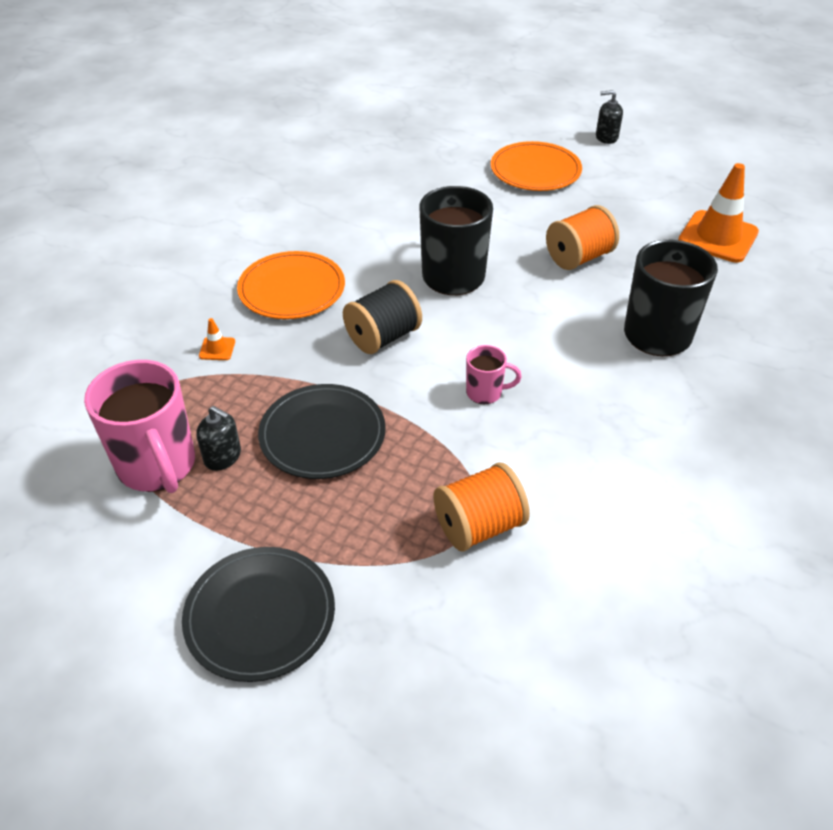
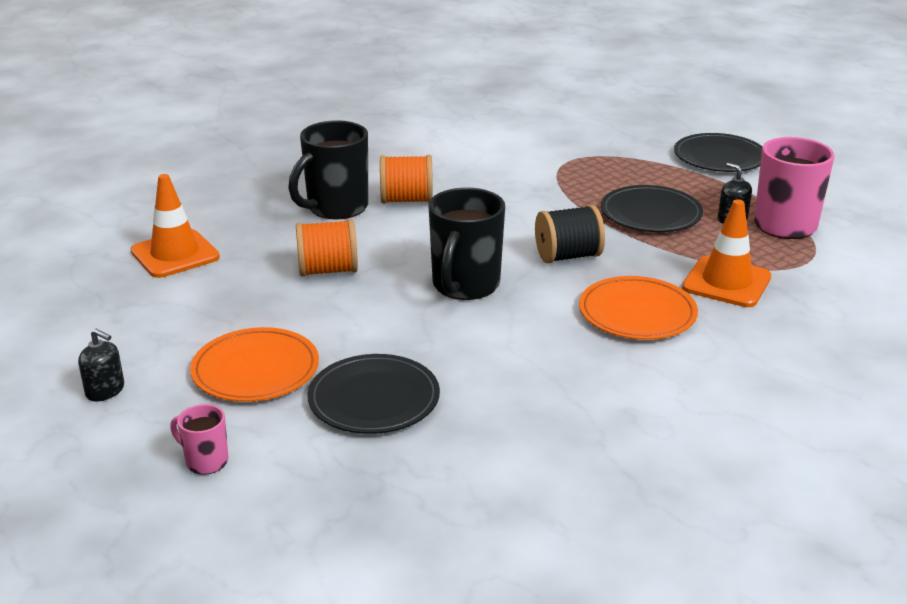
camera: 155 degrees left, 15 degrees down
(217, 349) = (726, 282): orange traffic cone -> orange traffic cone, size x2.39
(442, 173) = (374, 399): none -> black plate
(479, 526) = (568, 158): orange spool -> orange spool (406, 200)
(485, 393) = (510, 207): pink mug -> pink mug (205, 461)

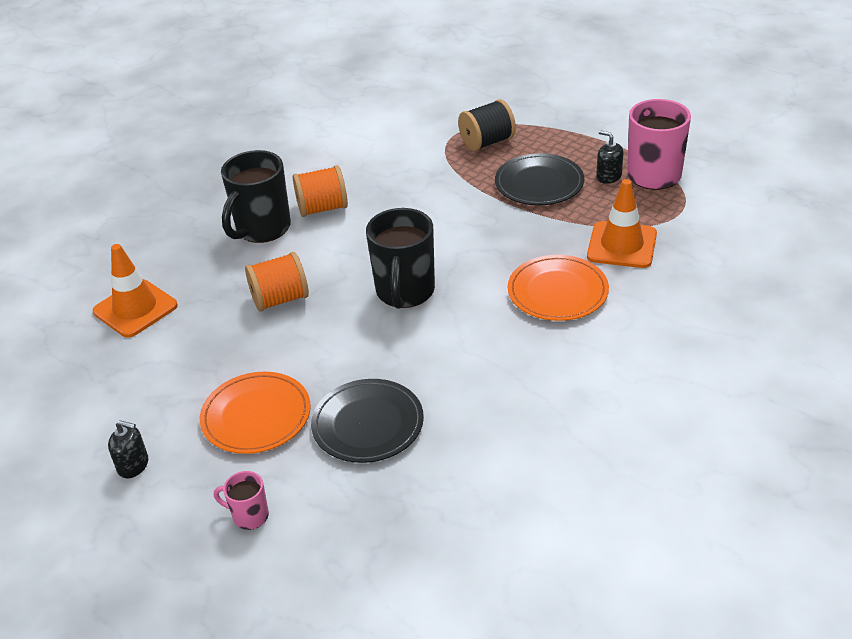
camera: 10 degrees left, 10 degrees up
(568, 256) = (482, 243): black spool -> black spool (487, 142)
(719, 157) = (580, 109): black plate -> none

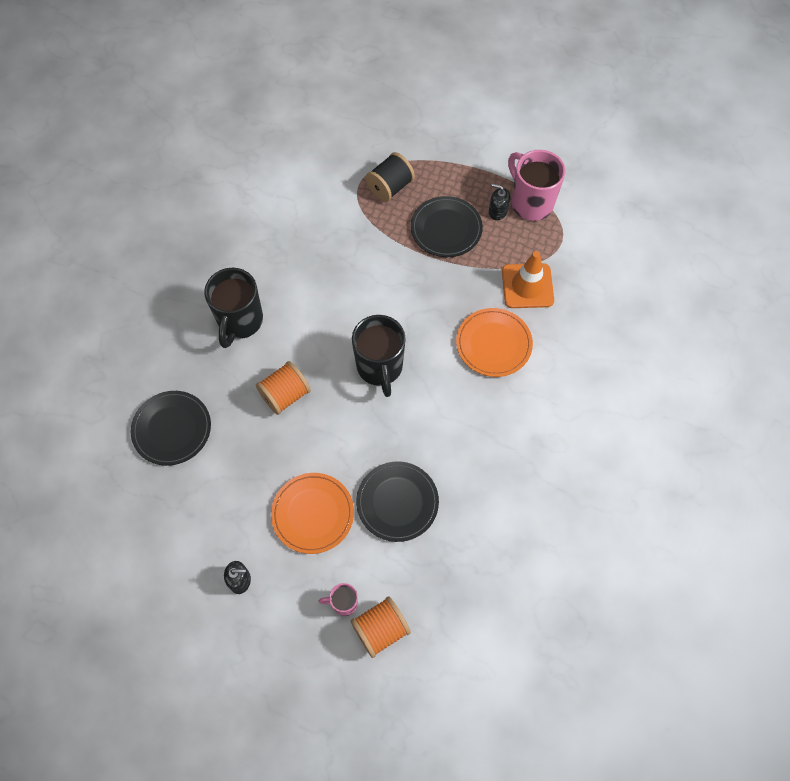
camera: 20 degrees left, 25 degrees up
(135, 308) = (172, 429): orange traffic cone -> black plate
(322, 208) = (281, 289): orange spool -> orange spool (380, 629)

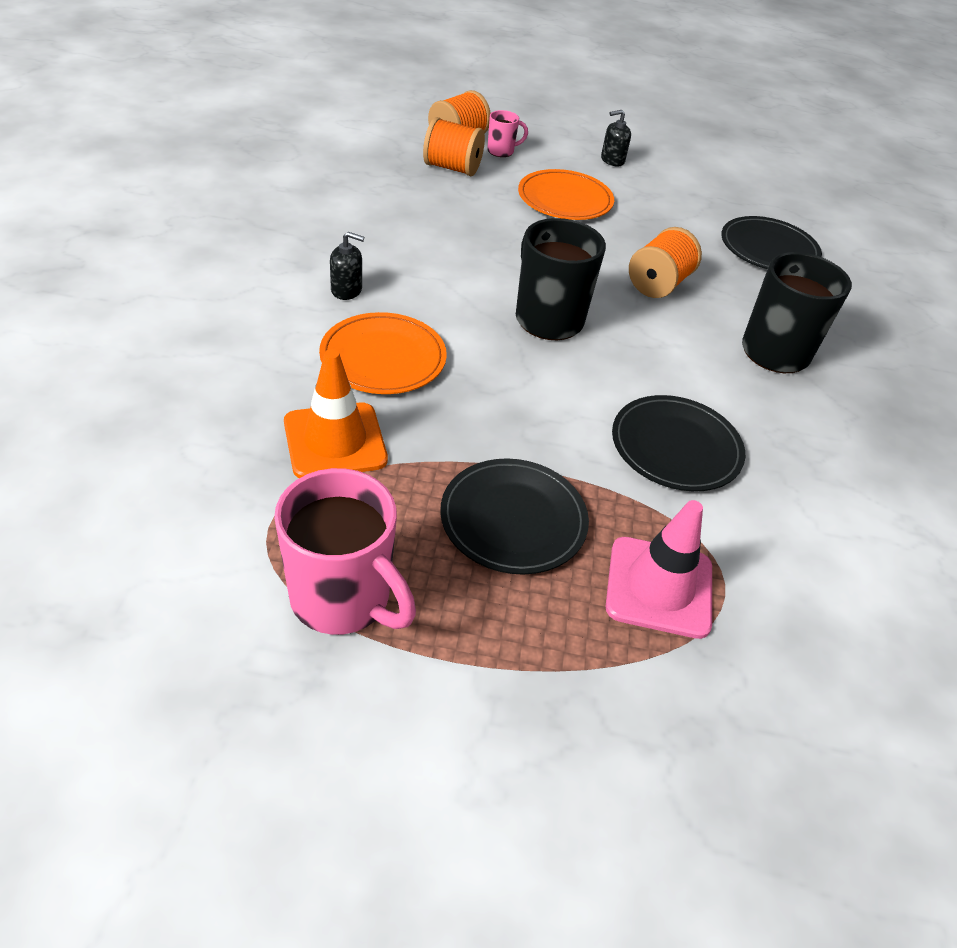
camera: 160 degrees right, 20 degrees down
(390, 187) = (659, 587): black spool -> pink traffic cone
(397, 502) = (473, 210): black plate -> black plate (676, 447)
(399, 573) = (452, 168): none -> orange spool
(498, 211) = (415, 569): black soap dispenser -> black soap dispenser (346, 290)

